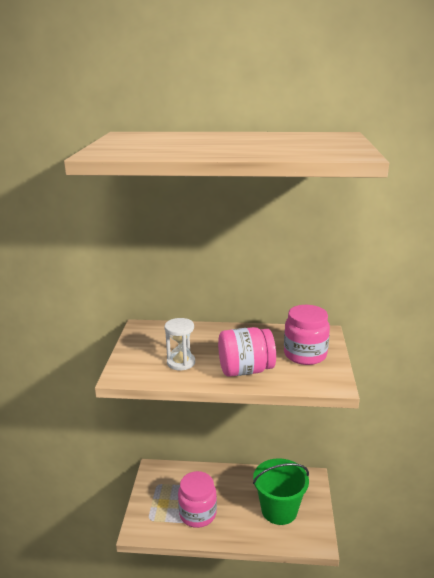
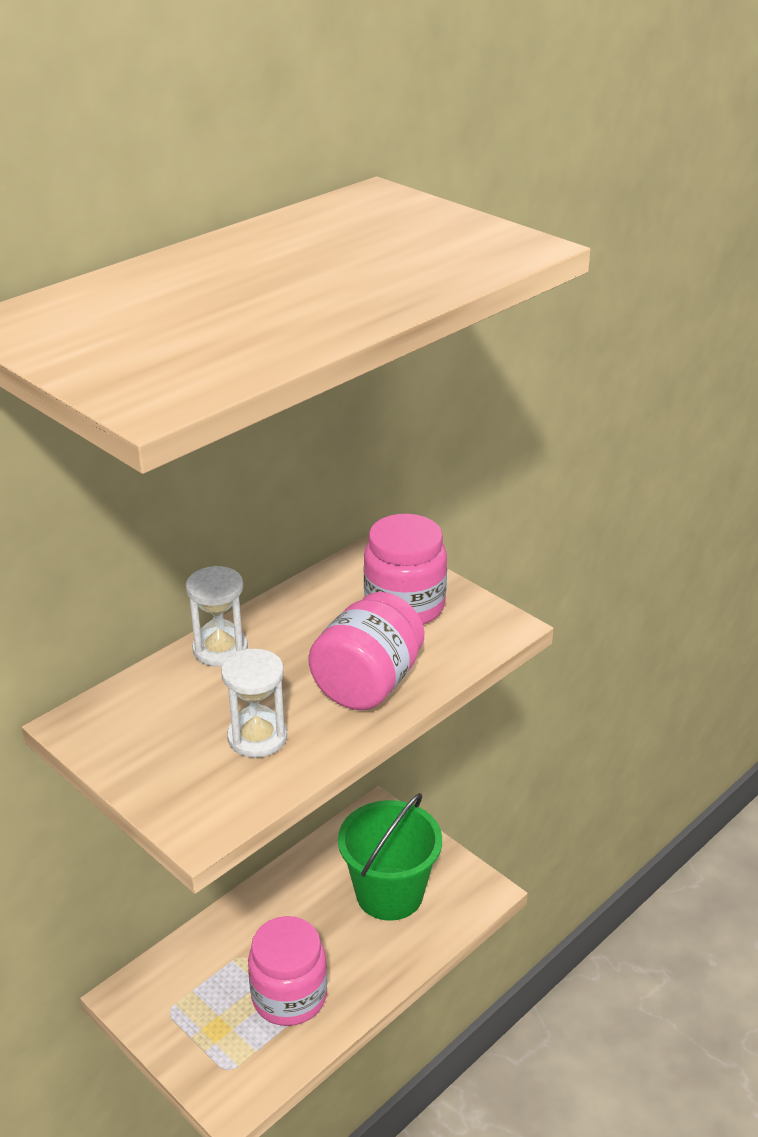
camera: 50 degrees left, 10 degrees up
(216, 331) = (220, 649): none -> white hourglass

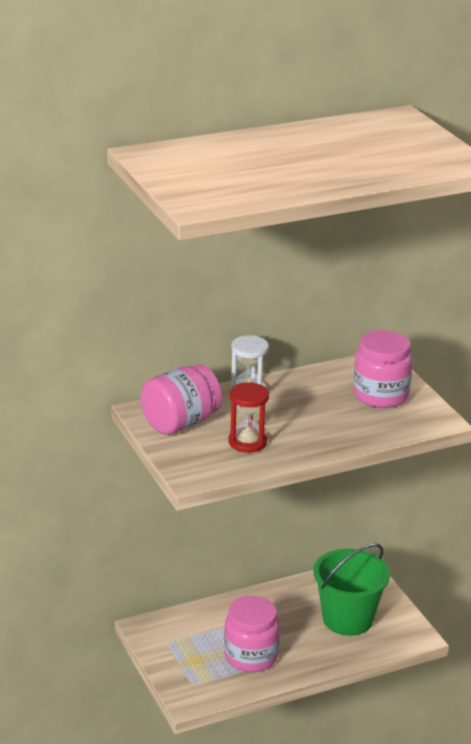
camera: 20 degrees right, 5 degrees down
(257, 737) = (247, 442): white hourglass -> red hourglass
(368, 684) = (331, 431): pink jar -> pink jar (180, 423)

